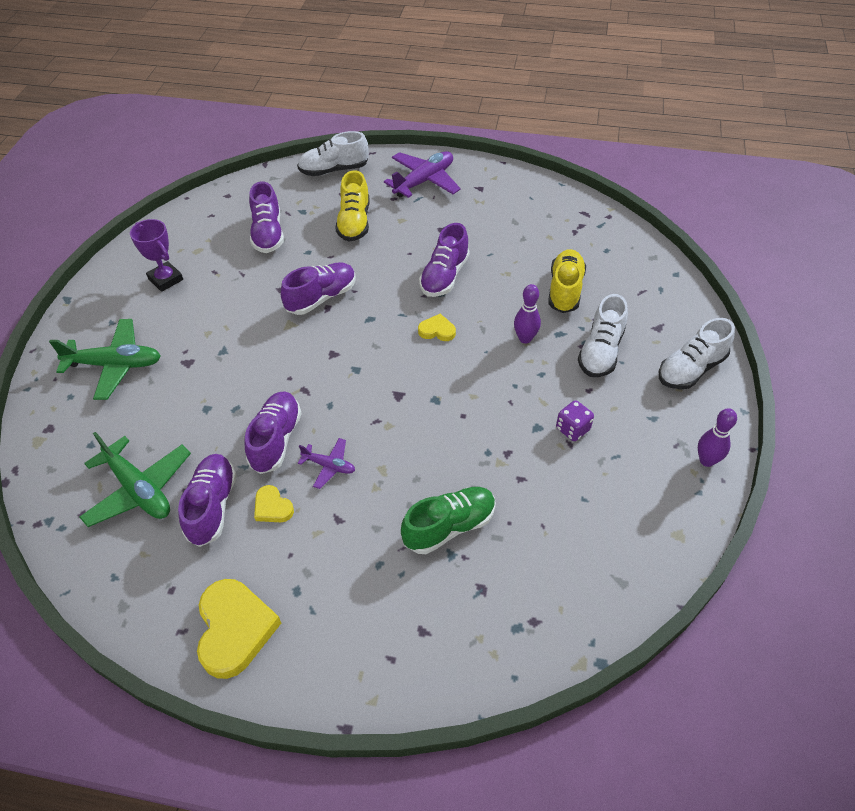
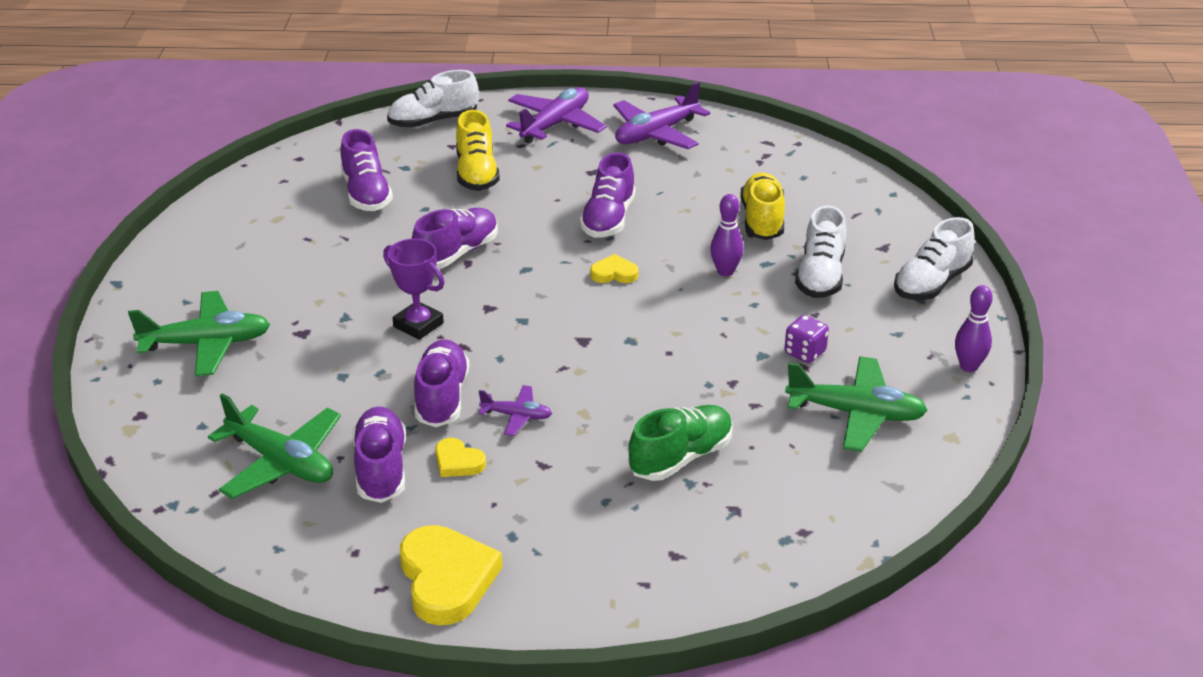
camera: 10 degrees left, 15 degrees down
(166, 279) = (245, 251): purple trophy -> purple trophy (418, 325)
(499, 197) = (656, 134): none -> purple plane
(602, 499) = (856, 414): none -> green plane

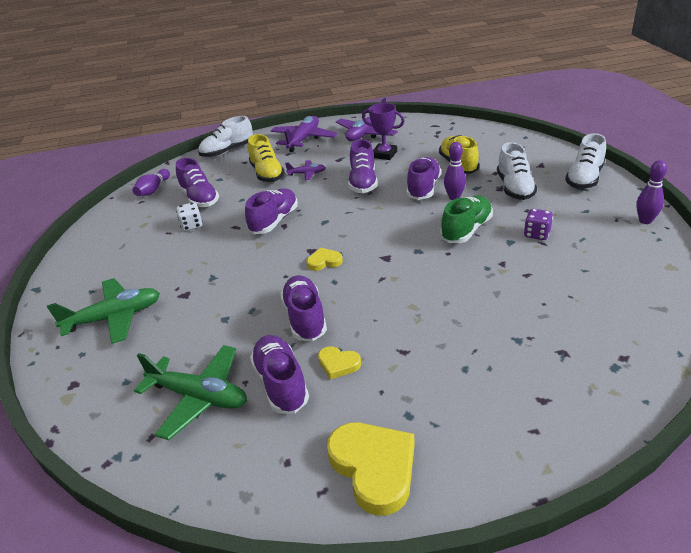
camera: 10 degrees left, 0 degrees up
(306, 165) = (153, 190): none -> purple bowling pin
(342, 235) = (192, 226): none -> white dice
(418, 325) = (267, 271): purple trophy -> purple trophy (384, 154)
(517, 416) = (366, 319): purple plane -> purple plane (307, 174)
(614, 273) = (384, 212): yellow heart -> yellow heart (324, 262)
(681, 458) = (500, 323): green shoe -> green shoe (466, 230)
(689, 248) = (423, 188): none -> purple shoe
(856, 414) = (597, 265): green plane -> none

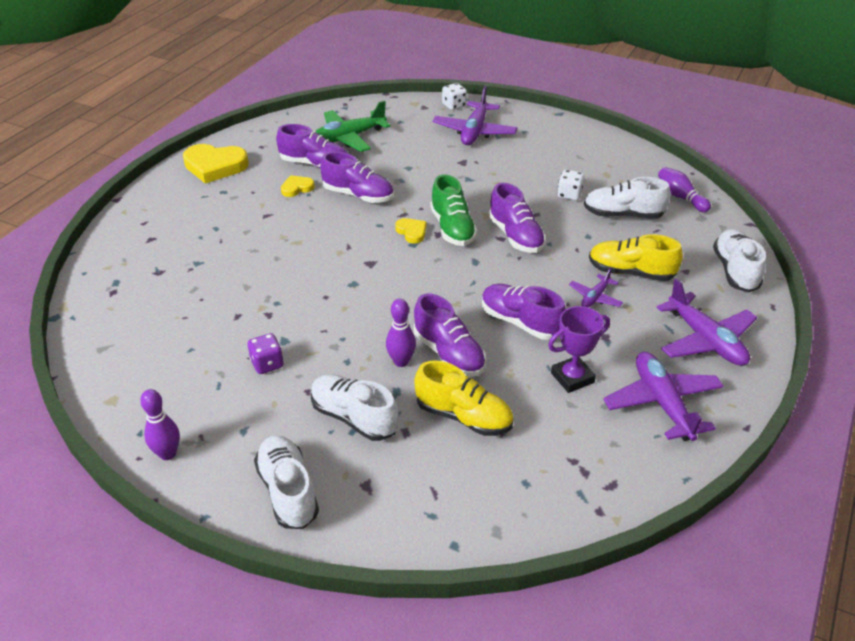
camera: 125 degrees right, 5 degrees up
(55, 363) = (454, 105): none -> white dice
(114, 318) = (474, 132): green plane -> purple plane
(199, 198) = (623, 215): purple shoe -> white shoe
(324, 262) = (412, 232): yellow heart -> yellow heart turned 60 degrees counterclockwise
(466, 230) = (338, 329): green shoe -> green shoe (452, 228)

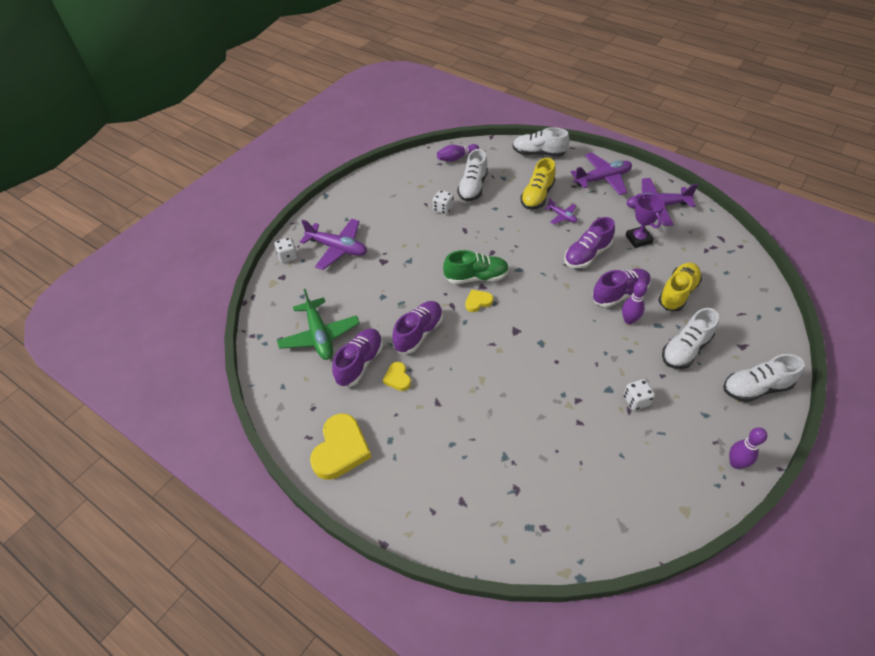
camera: 80 degrees left, 10 degrees up
(267, 364) = (636, 400): purple dice -> white dice
(515, 236) = (490, 244): purple shoe -> none

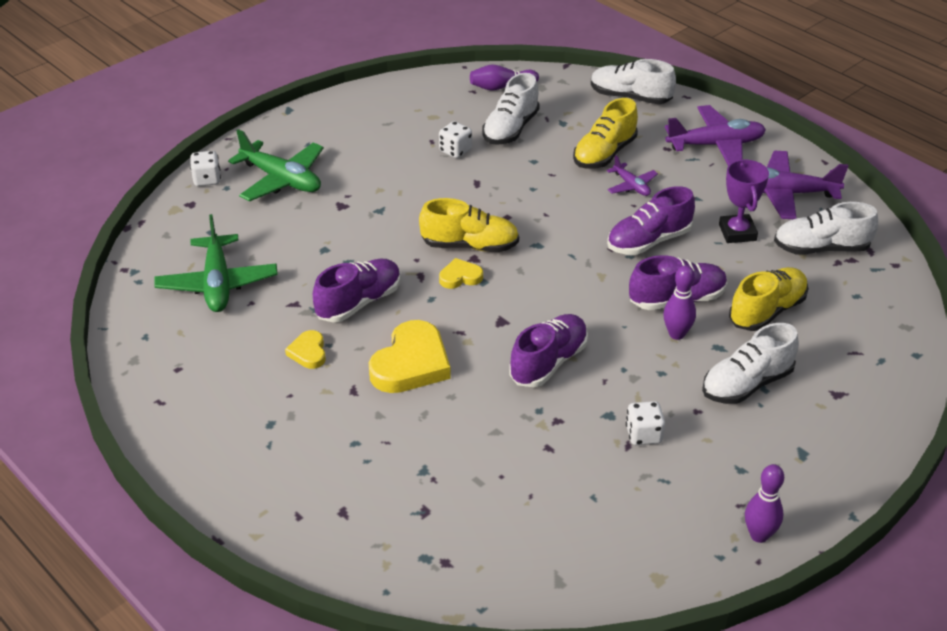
camera: 10 degrees right, 10 degrees down
(337, 248) = (281, 180): purple plane -> green plane
(341, 449) = (198, 423): yellow heart -> yellow heart (411, 363)
(360, 363) = (262, 326): purple shoe -> purple shoe (548, 362)
(476, 277) = (470, 246): green shoe -> yellow shoe
(755, 388) = (833, 449): white shoe -> white shoe (821, 248)

